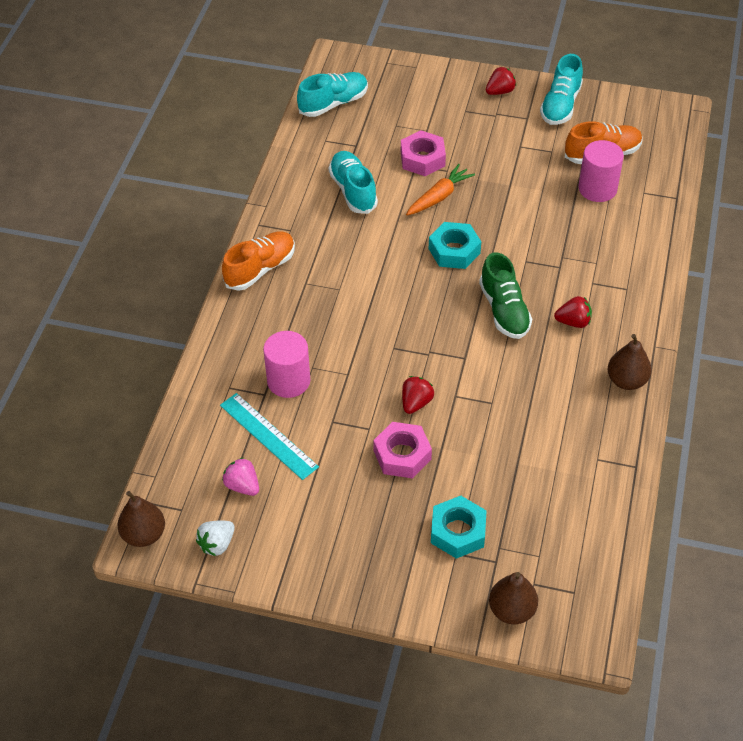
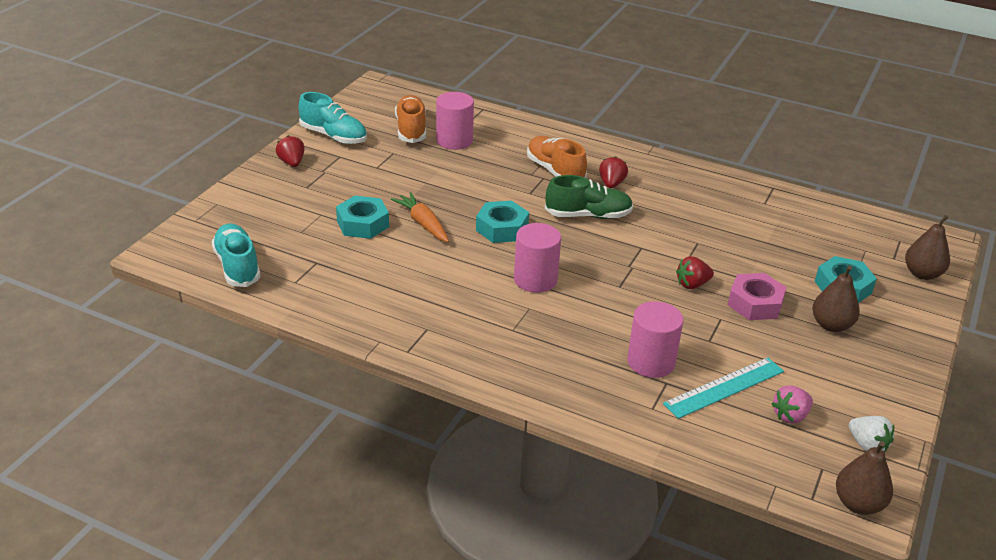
camera: 80 degrees left, 15 degrees down
(260, 269) = (480, 359): orange shoe -> orange shoe (555, 171)
(353, 191) = (387, 275): turquoise shoe -> none
(382, 287) = (535, 279): none -> pink cylinder
(416, 403) = (692, 284): red strawberry -> red strawberry turned 60 degrees counterclockwise
(422, 159) = (363, 224): pink nut -> turquoise nut
(626, 380) = (683, 173): brown pear -> brown pear (831, 325)

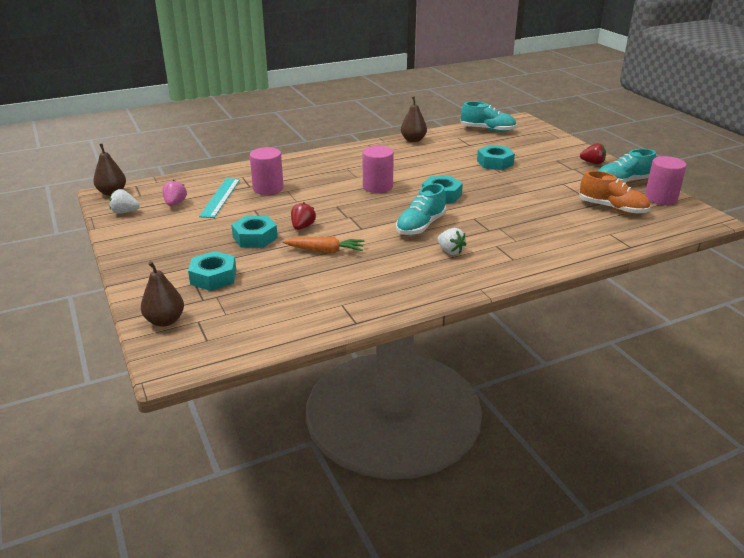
camera: 130 degrees right, 5 degrees down
(423, 224) = (475, 177): orange carrot -> orange carrot (325, 251)
(454, 140) = (579, 218): pink cylinder -> pink cylinder (660, 198)
(555, 171) = (494, 237): orange shoe -> none
(588, 215) = (420, 226): green shoe -> turquoise shoe
(611, 184) = (450, 251): red strawberry -> white strawberry
(755, 303) = (255, 237): pink nut -> turquoise nut
(831, 325) = (197, 251): brown pear -> brown pear (413, 140)

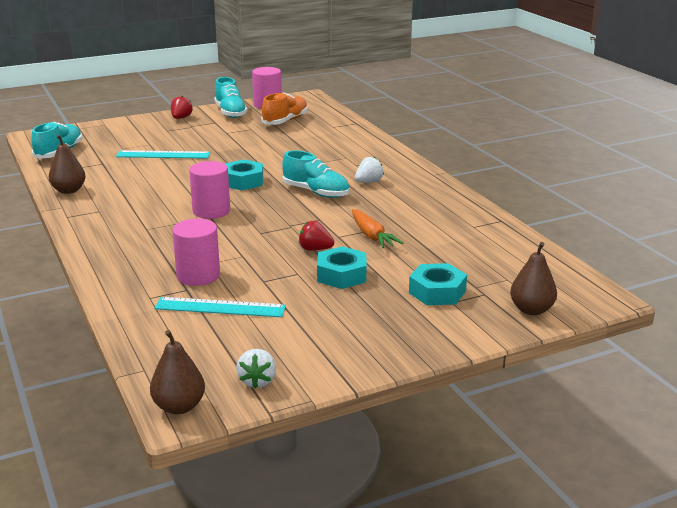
camera: 90 degrees left, 5 degrees down
(175, 203) = (235, 341): pink strawberry -> none
(325, 251) = (372, 236): orange carrot -> orange carrot turned 150 degrees clockwise
(495, 163) = (163, 155): turquoise nut -> turquoise ruler

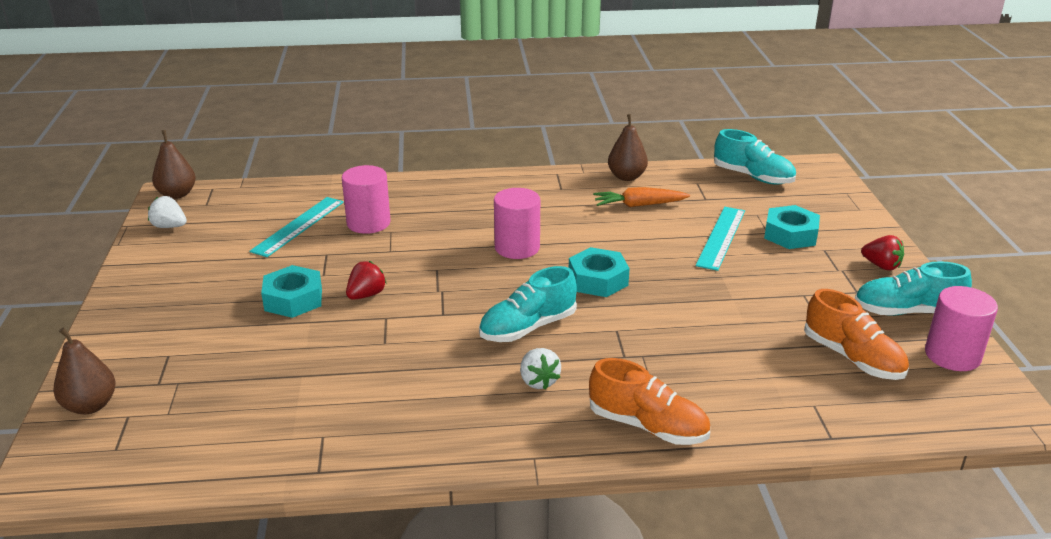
camera: 110 degrees right, 5 degrees up
(372, 236) = (366, 341): orange carrot -> orange carrot (639, 205)
(383, 155) = (648, 426): none -> orange shoe
(437, 292) = (196, 351): turquoise nut -> turquoise nut (790, 234)

